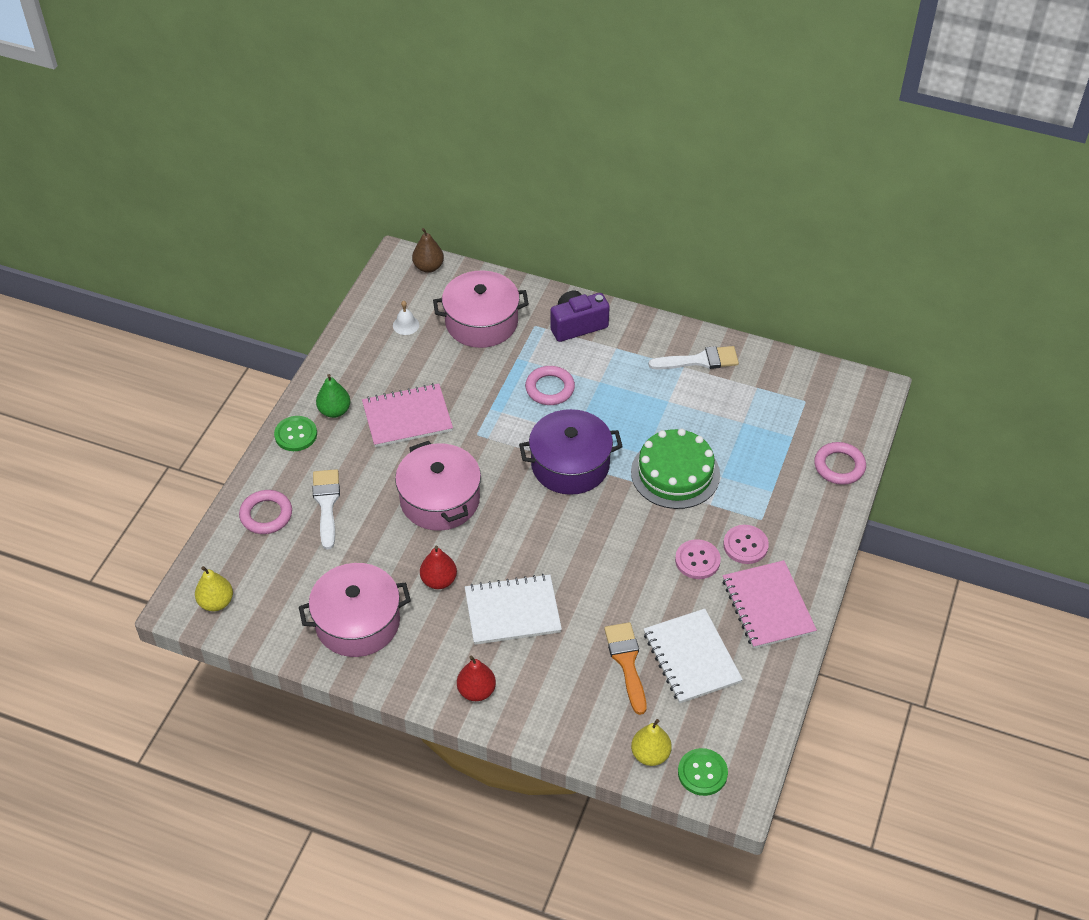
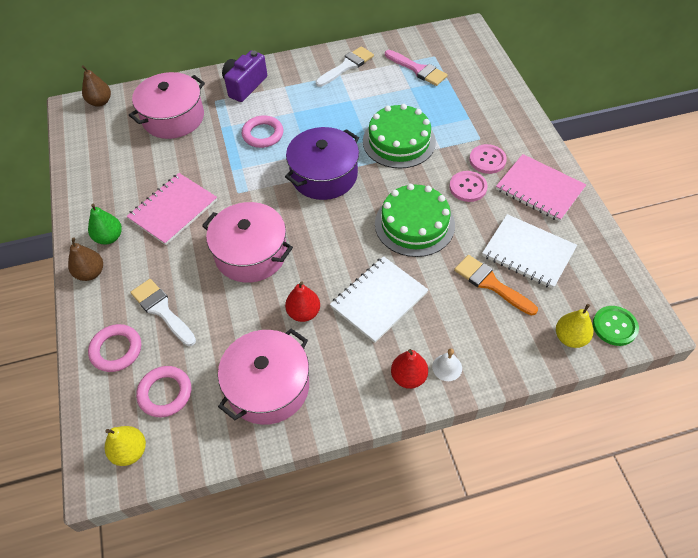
camera: 35 degrees left, 5 degrees up
(296, 435) = (90, 273): green button -> brown pear
(406, 325) = (116, 148): white bell -> white bell (447, 367)
(610, 564) = (414, 224): none -> green cake
(771, 406) = (418, 69): none -> pink brush
(839, 466) = (493, 82): pink ring -> pink ring (165, 393)

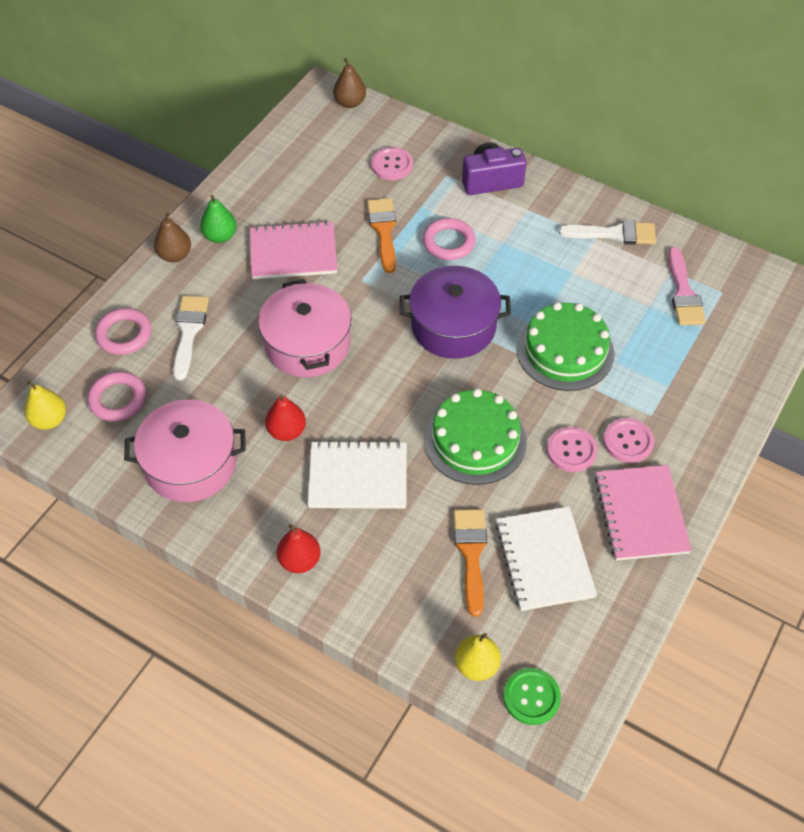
camera: 45 degrees right, 0 degrees up
(173, 118) = (392, 165): pink pot -> pink button
(215, 156) = (383, 230): none -> orange brush
(447, 367) = (339, 583): white bell -> none

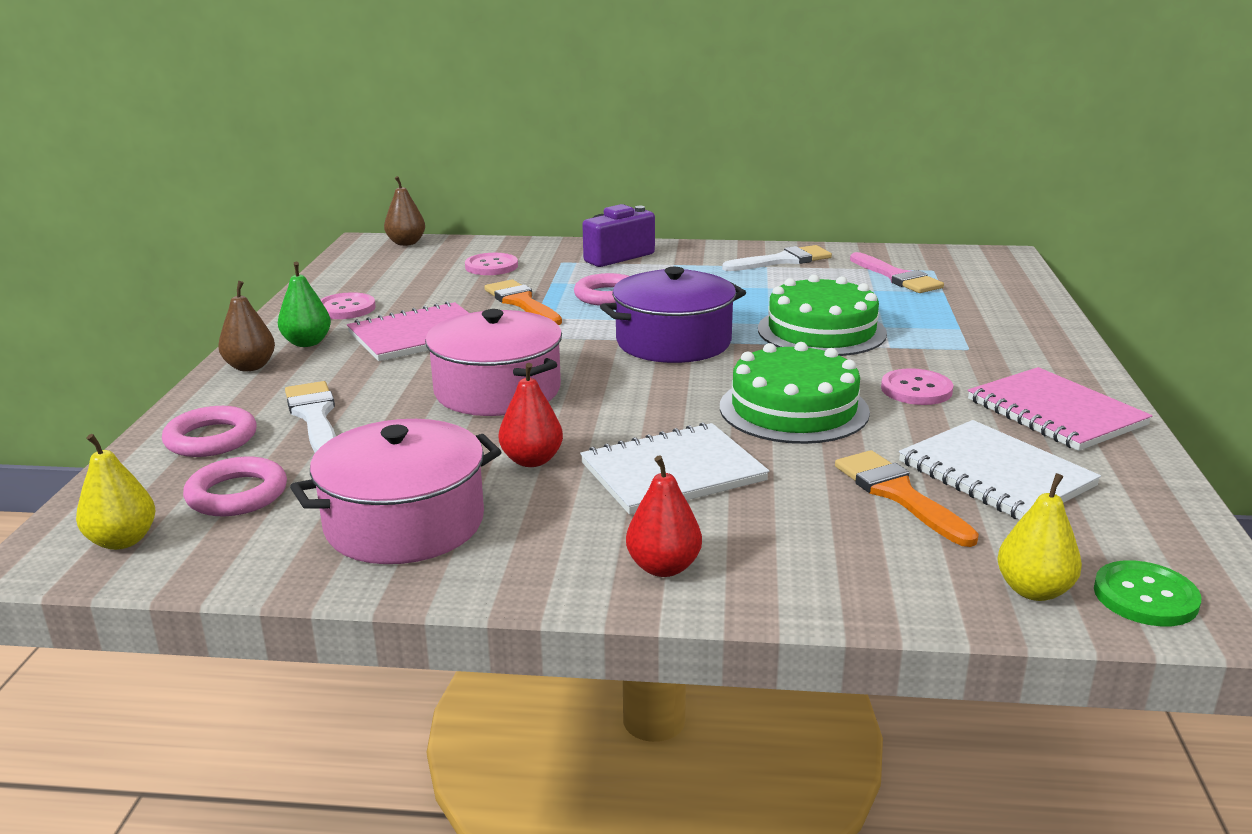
camera: 25 degrees left, 30 degrees down
(628, 441) = (969, 370): pink button -> pink button (346, 308)

